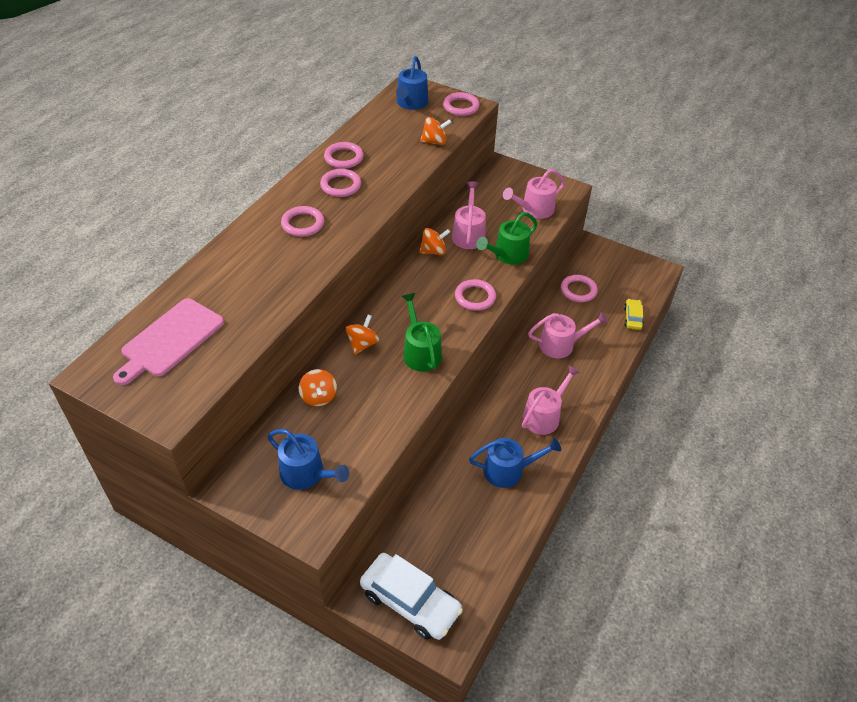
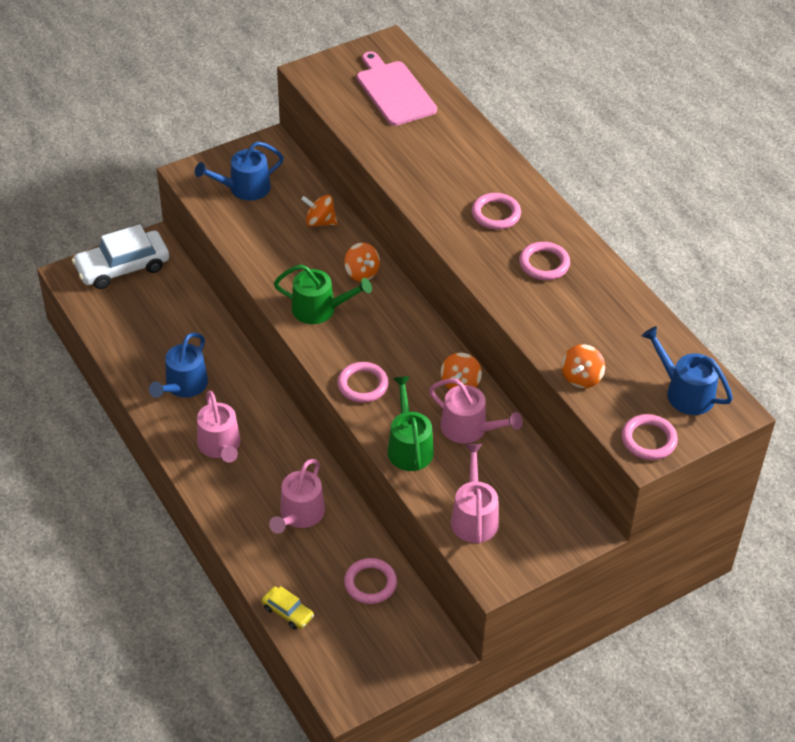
camera: 120 degrees right, 0 degrees up
(344, 158) = (596, 285): pink ring -> none

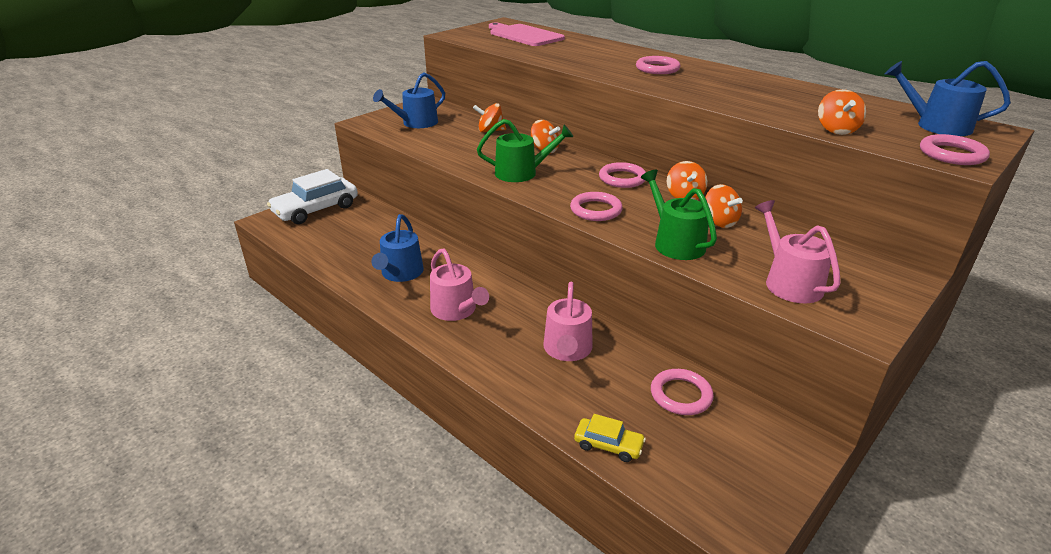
camera: 15 degrees left, 15 degrees down
(469, 428) = (719, 222): pink watering can -> orange spinning top
(544, 264) = (724, 83): pink ring -> pink ring (622, 178)

